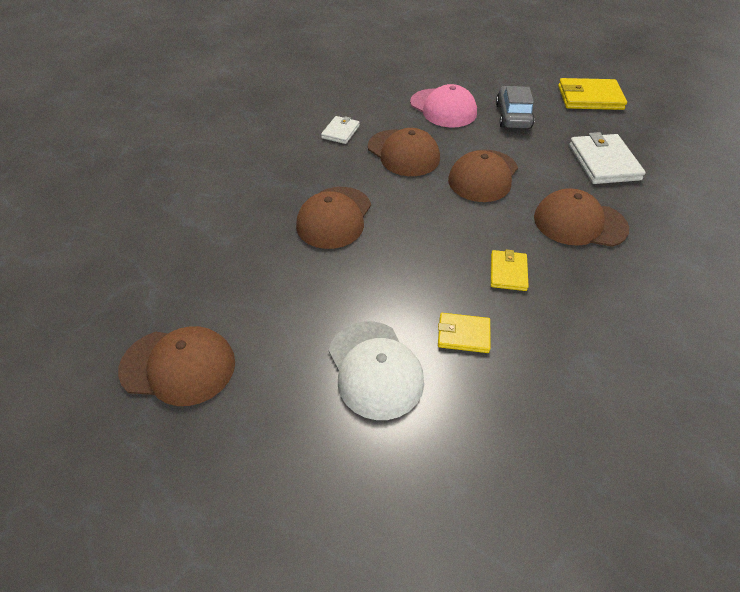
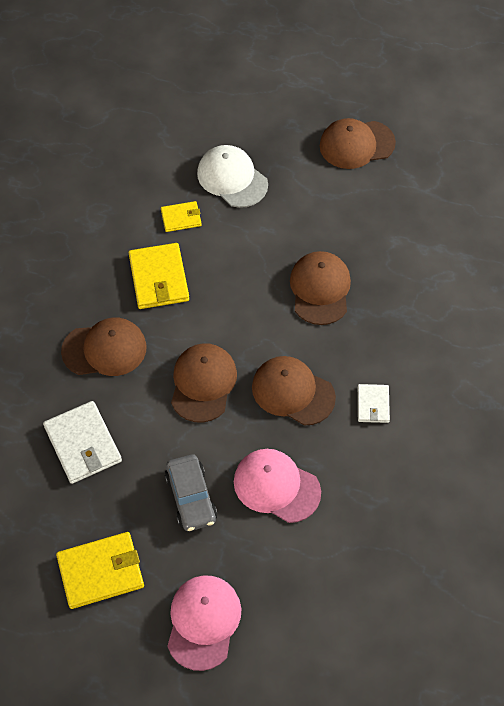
camera: 160 degrees right, 10 degrees up
(508, 272) = (159, 278): yellow wallet -> yellow wallet, size x1.75
(518, 67) = (203, 622): none -> pink cap

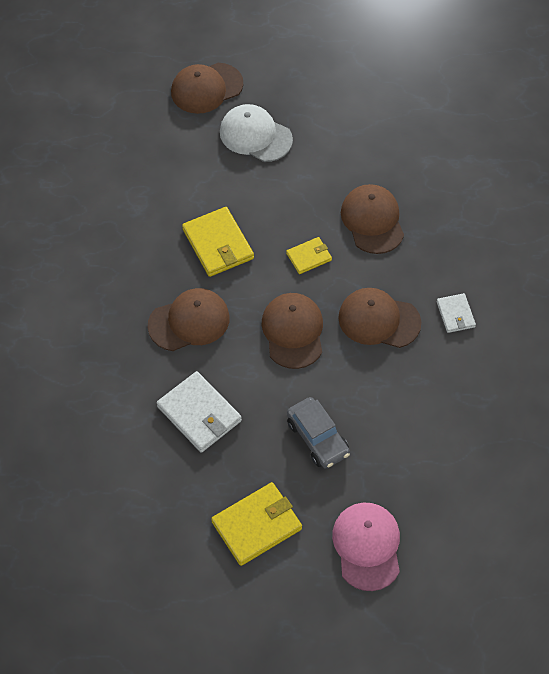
camera: 15 degrees left, 0 degrees up
(181, 218) = (219, 183): yellow wallet -> yellow wallet (309, 257)
(276, 486) = (392, 409): pink cap -> none
(356, 144) = (361, 79): brown cap -> brown cap (206, 88)

